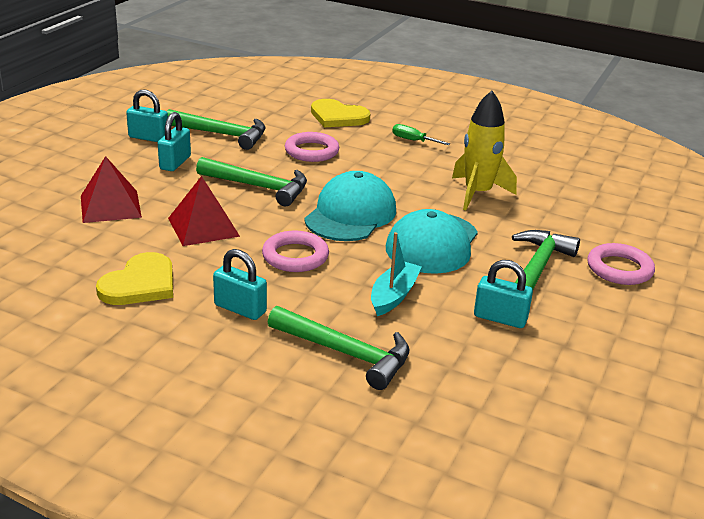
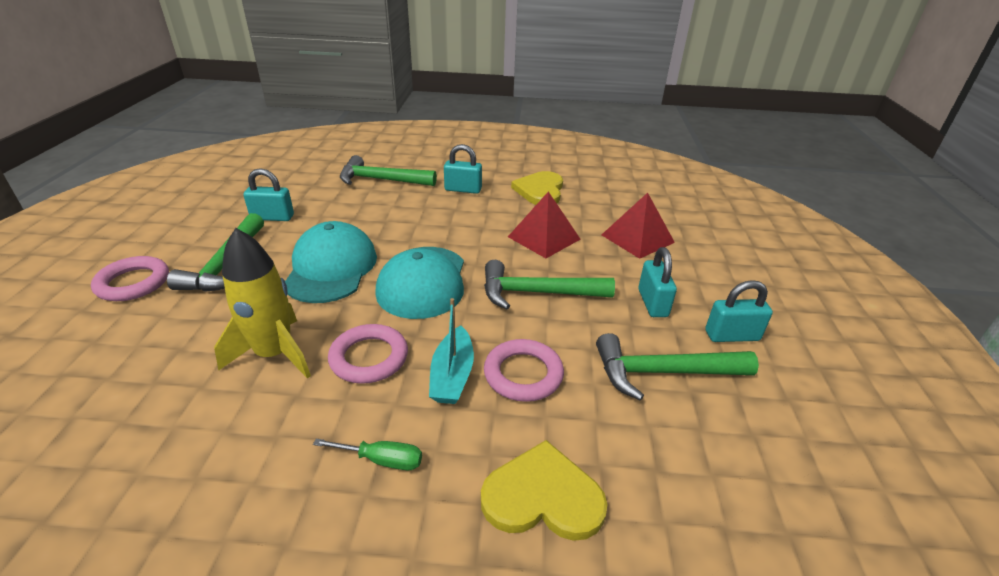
camera: 160 degrees right, 5 degrees up
(295, 256) = (450, 230): pink ring -> pink ring (369, 358)
(393, 296) = (358, 217): turquoise boat -> turquoise boat (452, 375)

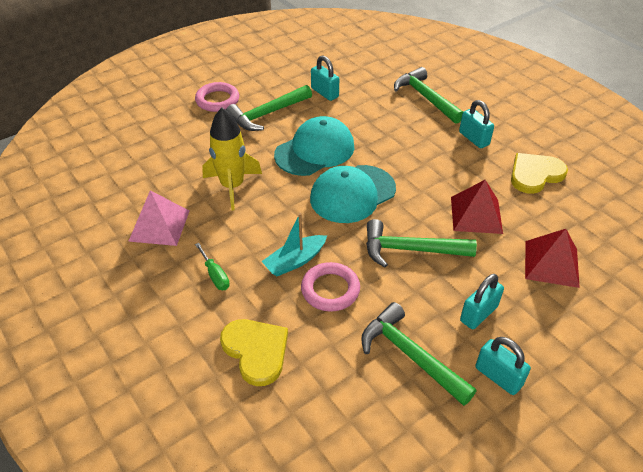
camera: 50 degrees right, 10 degrees up
(220, 465) = (159, 225): none -> pink pyramid
(369, 358) = (269, 220): pink ring -> none
(536, 293) = (410, 249): green hammer -> green hammer turned 45 degrees counterclockwise

